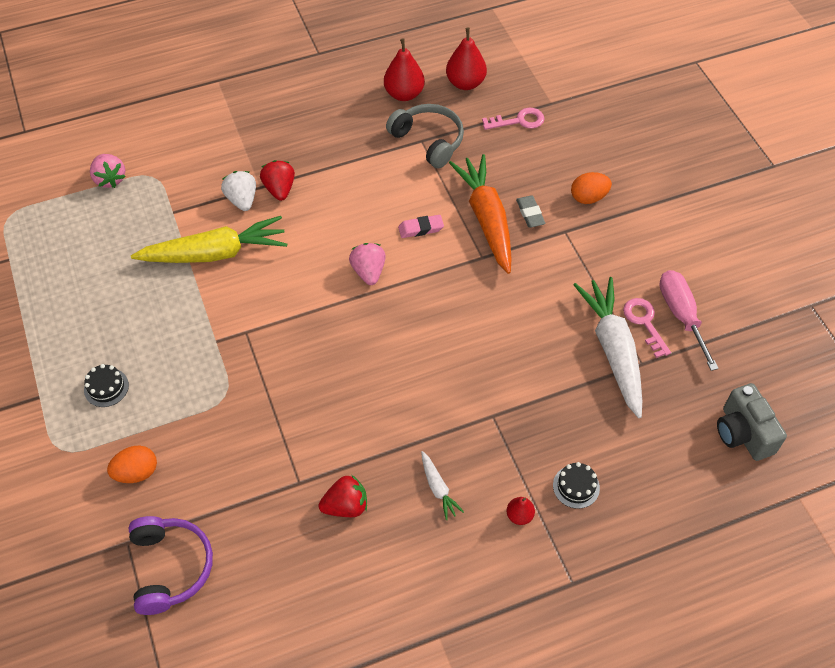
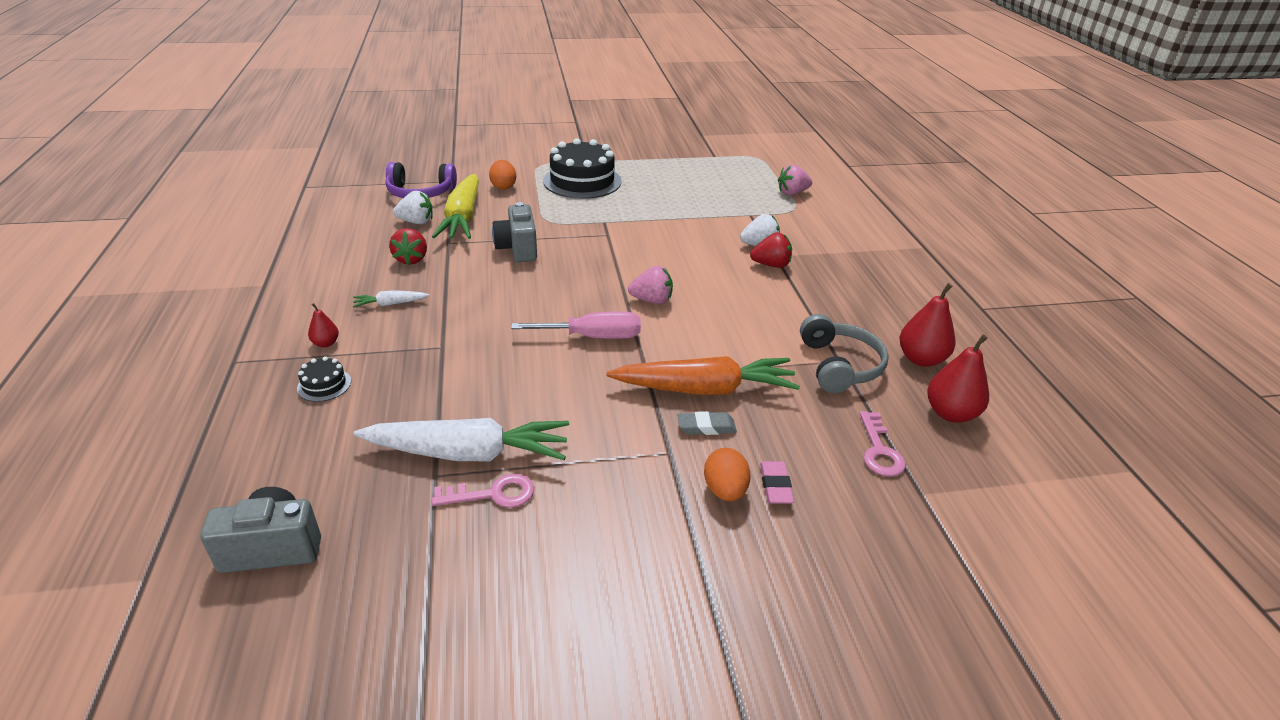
camera: 100 degrees right, 20 degrees down
(106, 387) = (582, 181): black cake -> black cake, size x2.33
(215, 253) = (698, 228): yellow carrot -> yellow carrot (463, 218)
(255, 537) = (416, 222): none -> white strawberry
(297, 408) = (518, 249): none -> grey camera
(421, 229) = (701, 340): pink eraser -> pink eraser (775, 486)
(428, 141) = (839, 365): grey headphones -> grey headphones turned 60 degrees counterclockwise
(681, 315) = (486, 537): pink screwdriver -> pink screwdriver (593, 337)

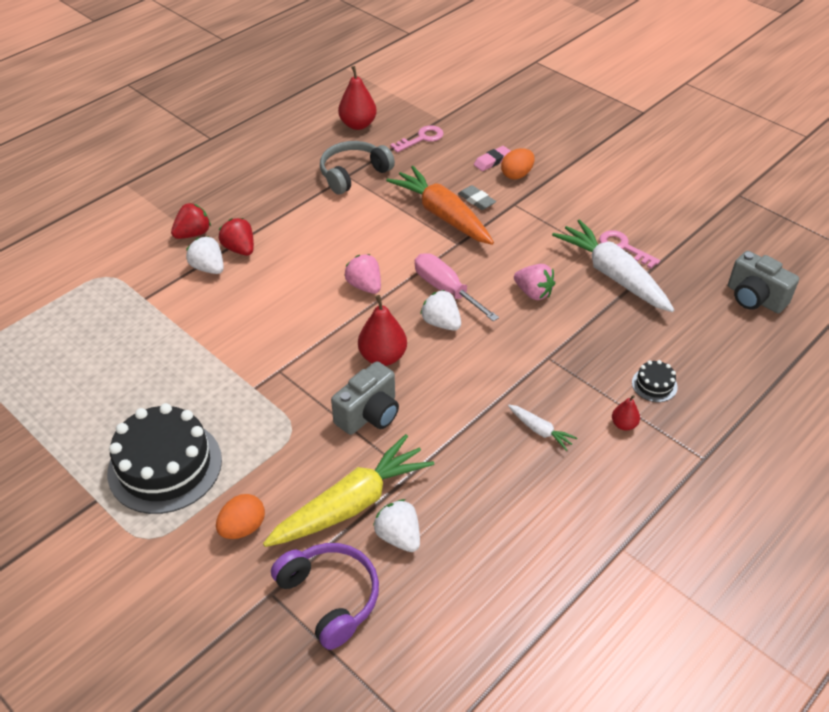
camera: 125 degrees left, 10 degrees up
(411, 259) = (467, 476): red strawberry -> red strawberry (193, 234)
(558, 315) = (441, 323): none -> white strawberry
(792, 193) = (62, 291): pink strawberry -> pink strawberry (533, 293)
(921, 359) = (309, 147): red pear -> red pear (383, 357)

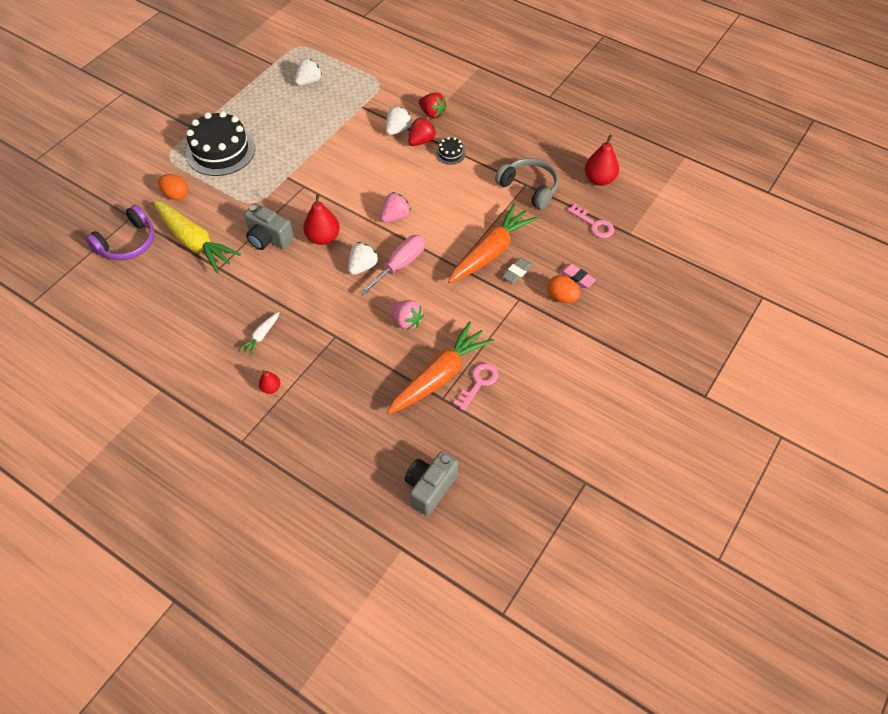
camera: 80 degrees right, 10 degrees up
(399, 536) = (170, 268): white strawberry -> white strawberry (309, 81)
(533, 293) = (407, 321): pink strawberry -> pink strawberry turned 75 degrees counterclockwise
(613, 275) = (439, 376): white carrot -> orange carrot
(654, 384) = (314, 408): black cake -> black cake (450, 154)

